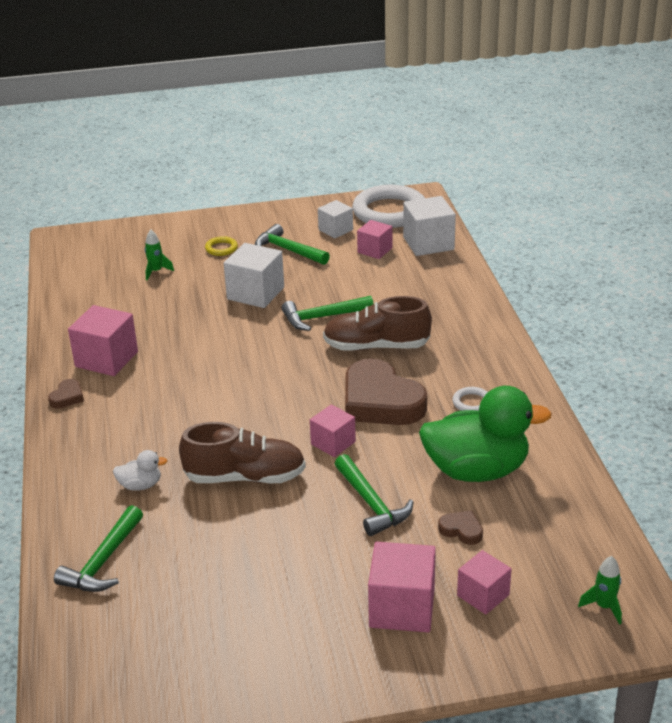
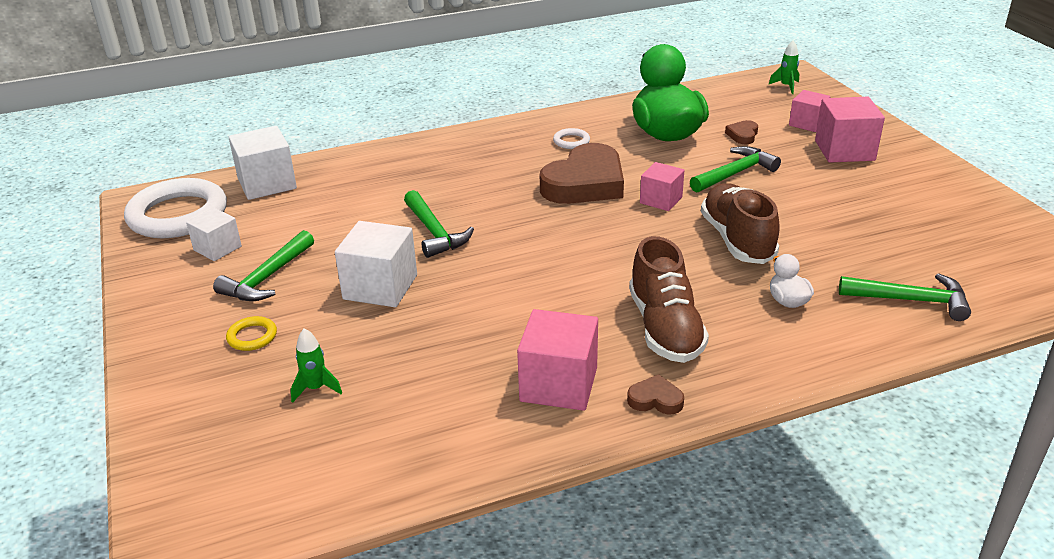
camera: 100 degrees left, 0 degrees up
(375, 250) = (278, 215): pink cube -> none
(376, 346) = (489, 194): brown shoe -> brown shoe (665, 328)

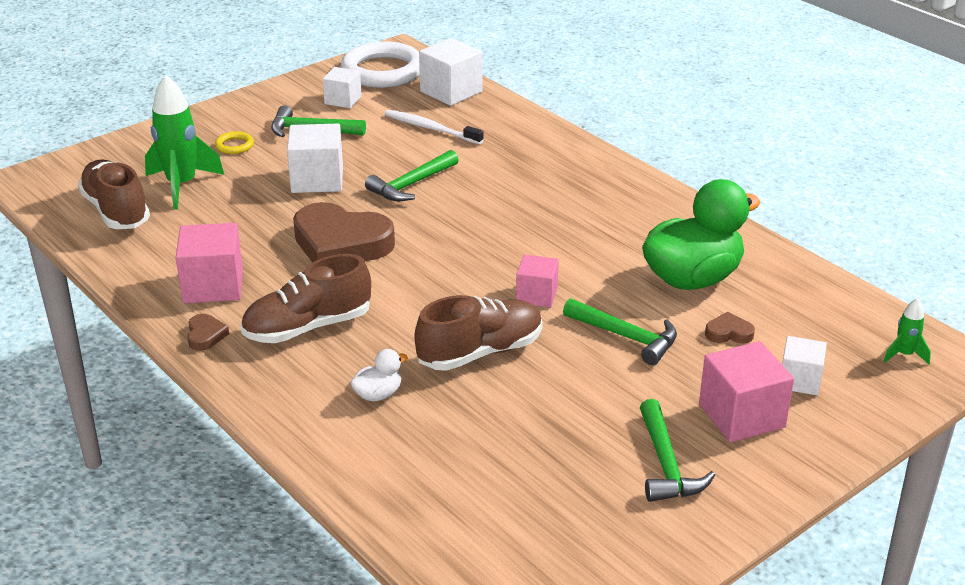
camera: 70 degrees right, 0 degrees up
(316, 388) = (182, 185): green rocket -> green rocket, size x2.09
(332, 206) = (431, 128): none -> white toothbrush
(338, 452) = (116, 211): none -> brown shoe
(571, 141) = (631, 222): white ring -> none
(585, 183) = (545, 245): brown heart -> brown heart (341, 244)
(807, 123) = (799, 380): pink cube -> white cube
(910, 300) = (411, 478): green hammer -> green hammer (666, 464)

